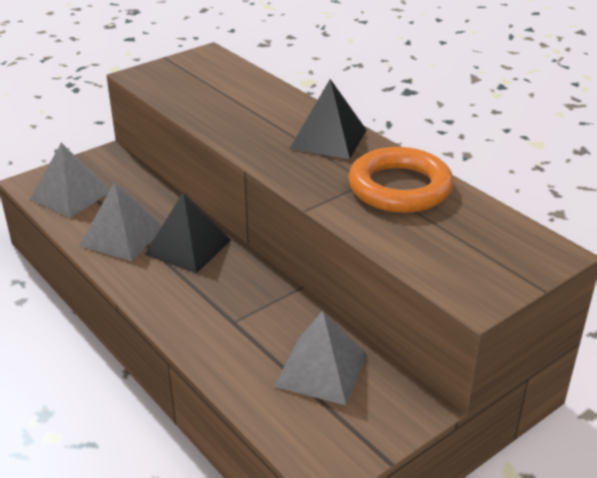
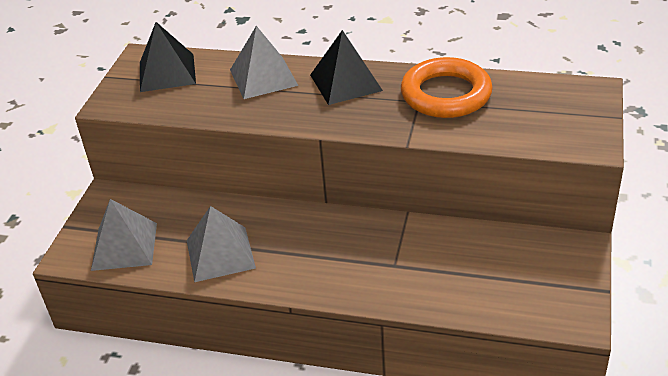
camera: 35 degrees left, 5 degrees up
(188, 247) = (285, 231): black pyramid -> black pyramid (167, 72)
(321, 370) = (495, 261): grey pyramid -> grey pyramid (263, 77)

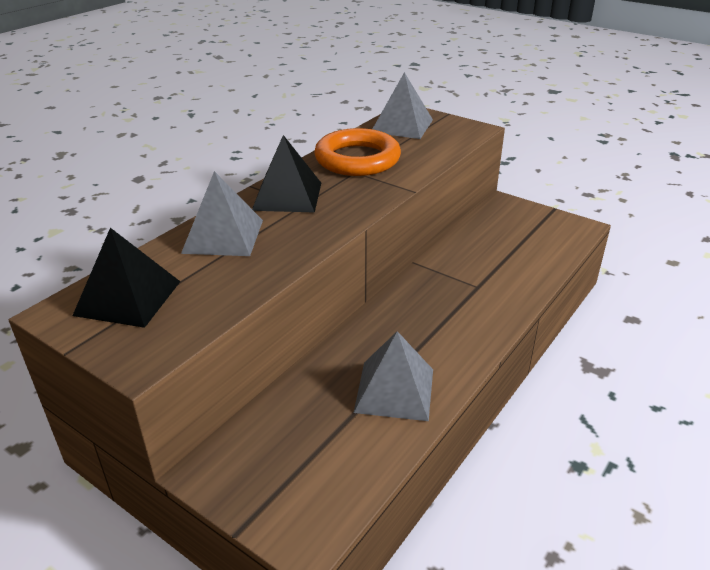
camera: 70 degrees left, 5 degrees down
(124, 246) = (325, 472): grey pyramid -> grey pyramid (402, 125)

